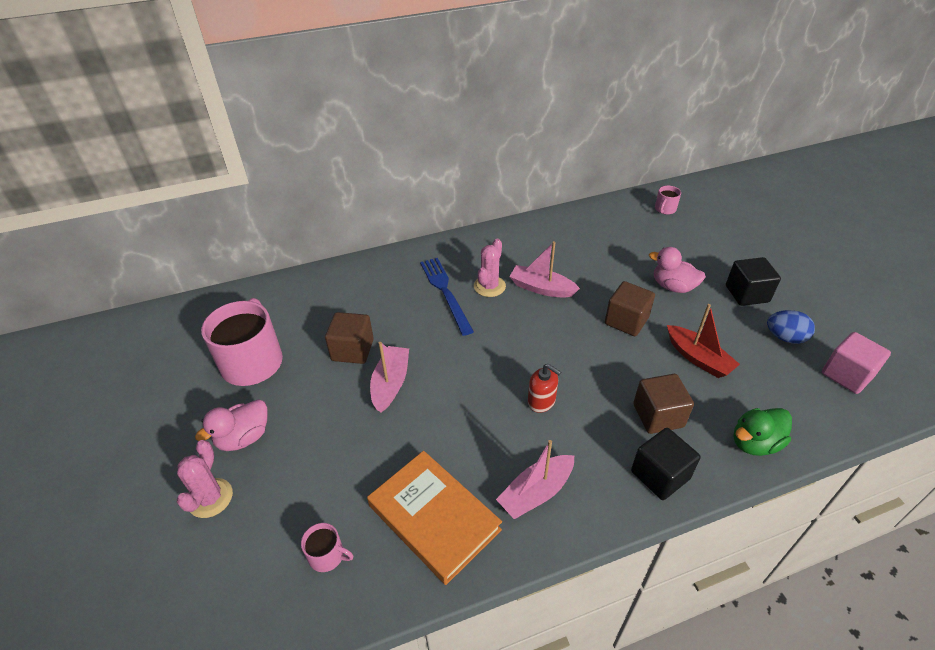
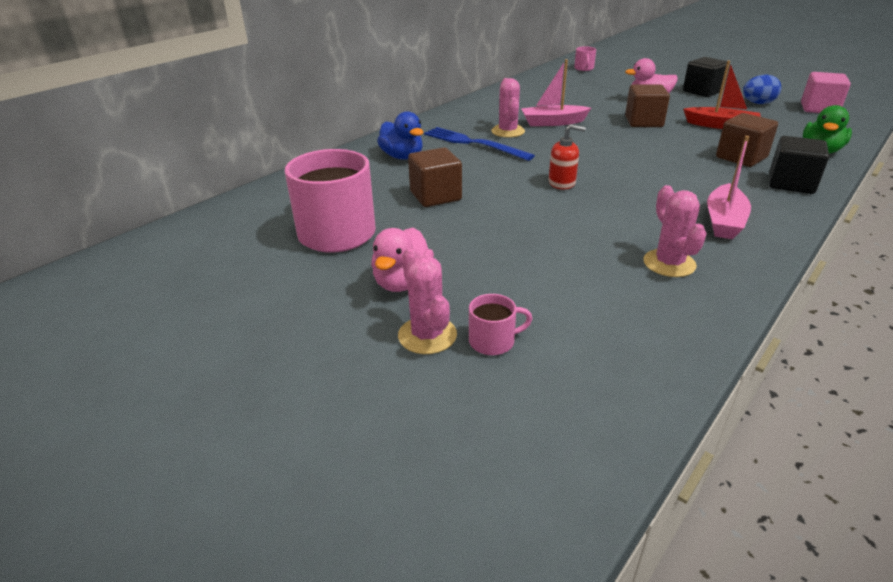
camera: 30 degrees left, 10 degrees down
(327, 555) = (613, 323): pink mug -> pink mug (493, 341)
(376, 288) = (402, 157): none -> blue duck
(390, 383) = (504, 204): pink boat -> none
(434, 518) = (669, 263): orange book -> pink cactus
(541, 401) = (648, 175): red soap dispenser -> red soap dispenser (562, 183)

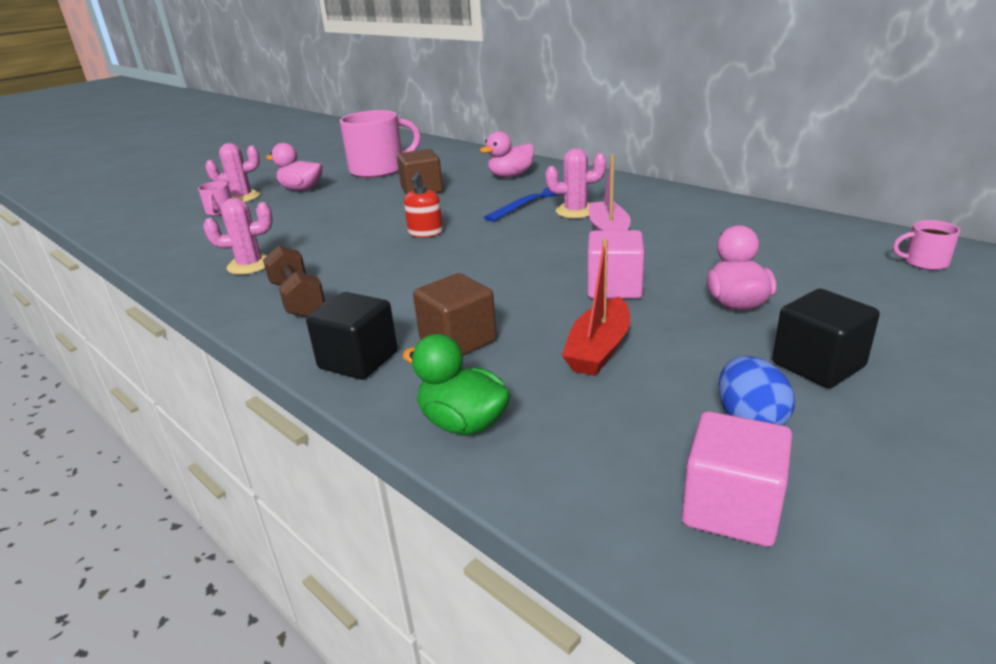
camera: 95 degrees right, 5 degrees down
(402, 157) = (510, 176): blue duck -> pink duck
(643, 122) = (614, 288): brown cube -> pink cube
(724, 221) = (297, 299): pink boat -> brown dumbbell

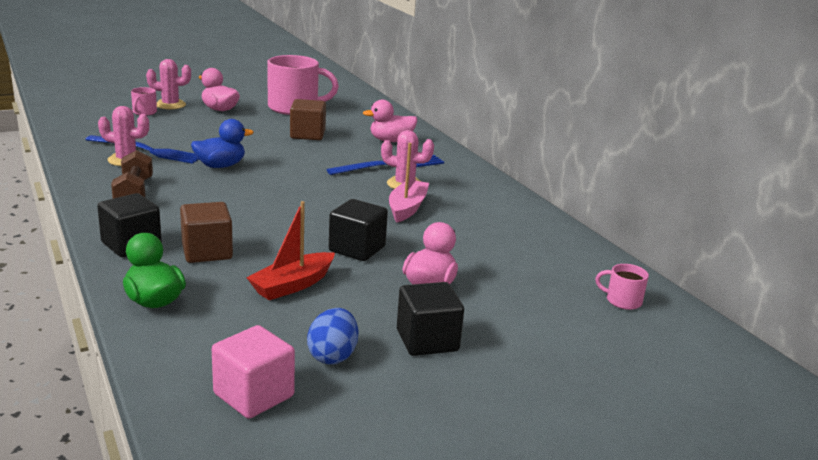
camera: 15 degrees right, 5 degrees down
(264, 249) = (147, 150): none -> blue fork
(365, 243) = (220, 166): none -> blue duck
(425, 233) = (271, 170): red soap dispenser -> none
(614, 288) = (357, 249): pink cube -> black cube

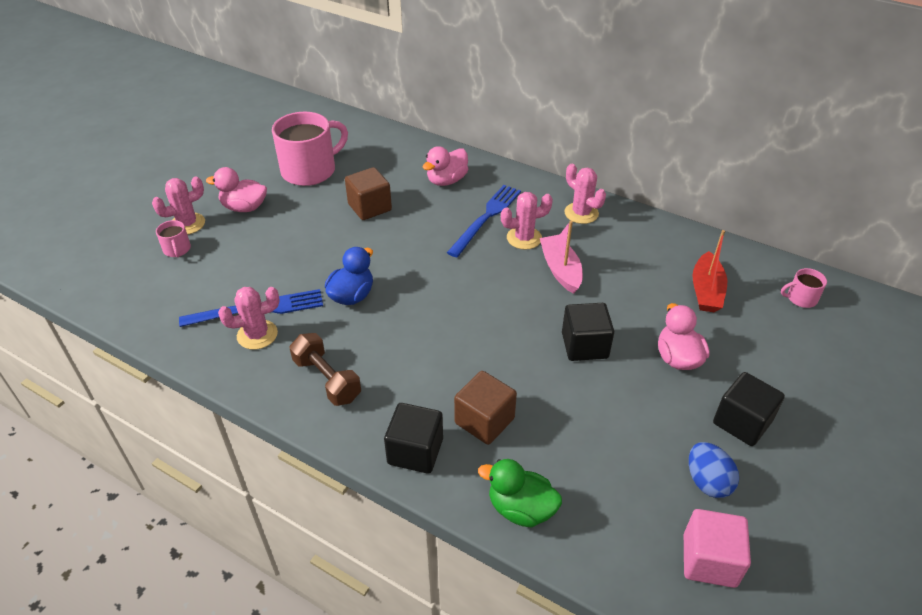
camera: 30 degrees left, 20 degrees up
(292, 285) = (592, 420): red boat -> red boat (706, 291)
(479, 188) = (581, 213): none -> pink cactus

